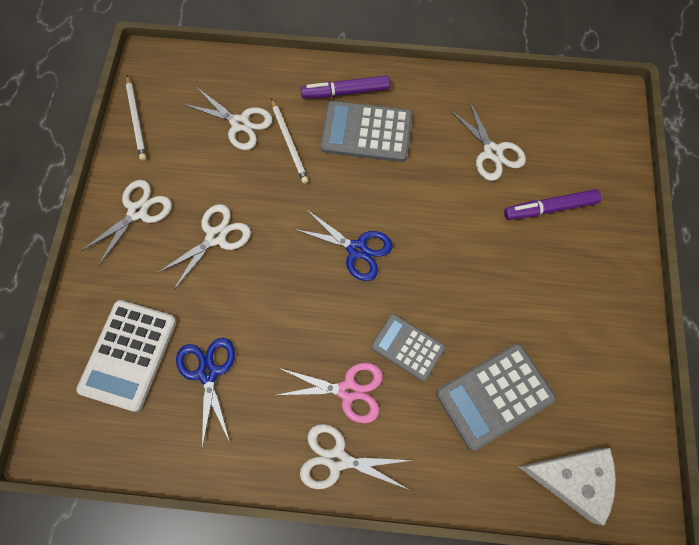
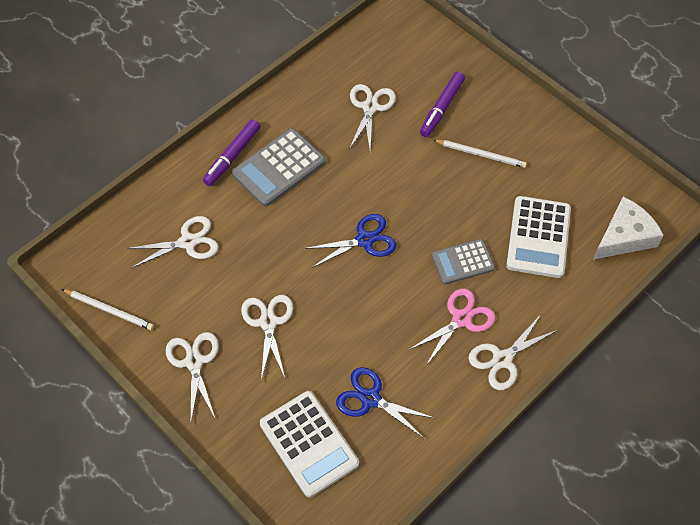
camera: 50 degrees left, 10 degrees down
(289, 143) = (238, 221): white pencil -> white pencil (481, 154)
(492, 152) = (370, 107): white scissors -> white scissors turned 90 degrees counterclockwise
(494, 396) = (538, 237): grey calculator -> white calculator

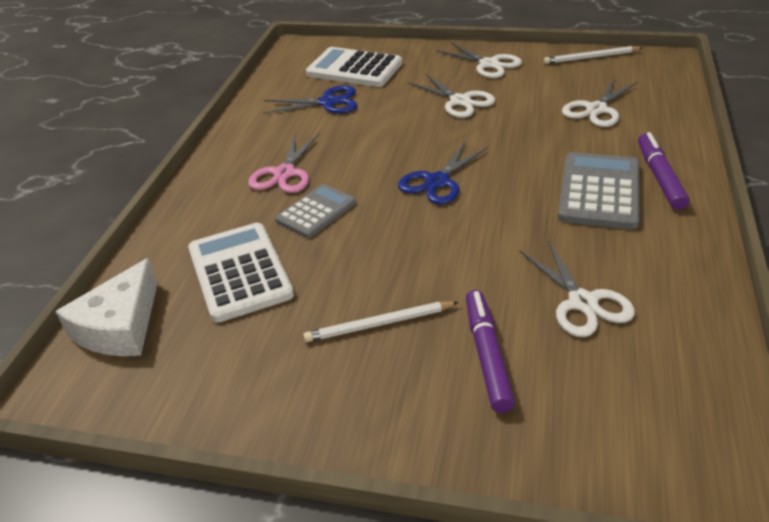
camera: 150 degrees right, 20 degrees down
(502, 359) = (224, 166): white scissors -> none

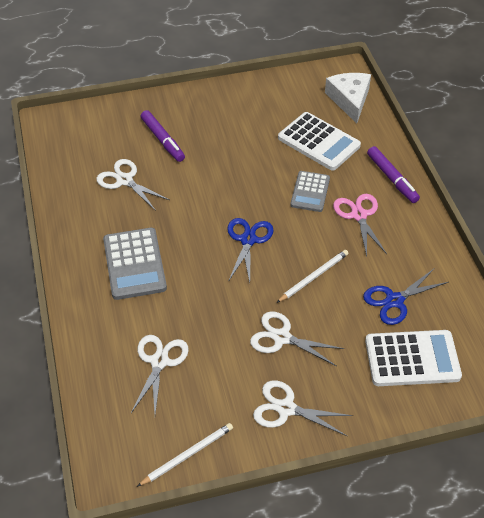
camera: 150 degrees right, 10 degrees up
(379, 324) = (223, 138): white pencil -> white pencil (313, 277)
(659, 177) = (95, 291): purple marker -> purple marker (392, 179)

